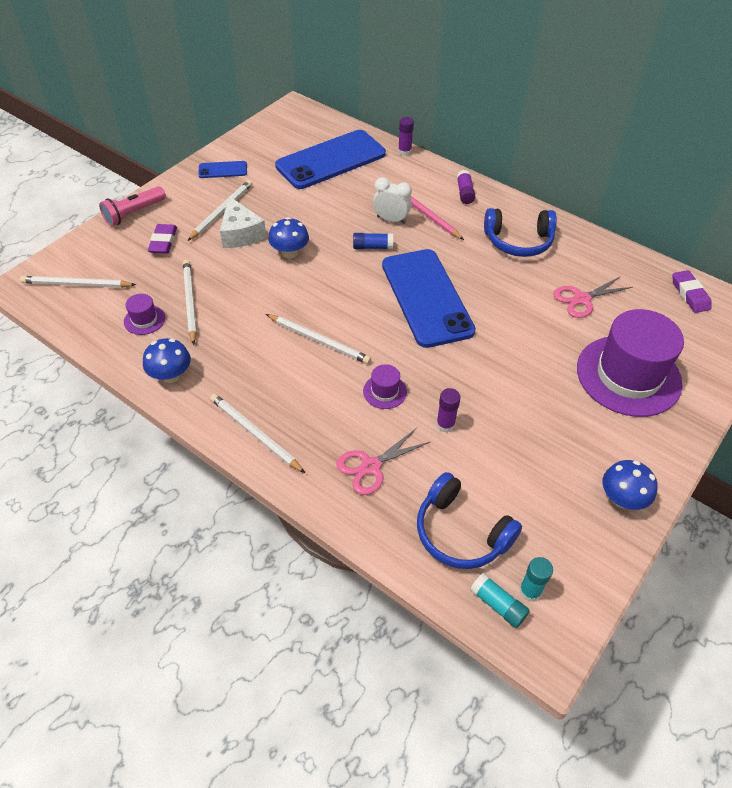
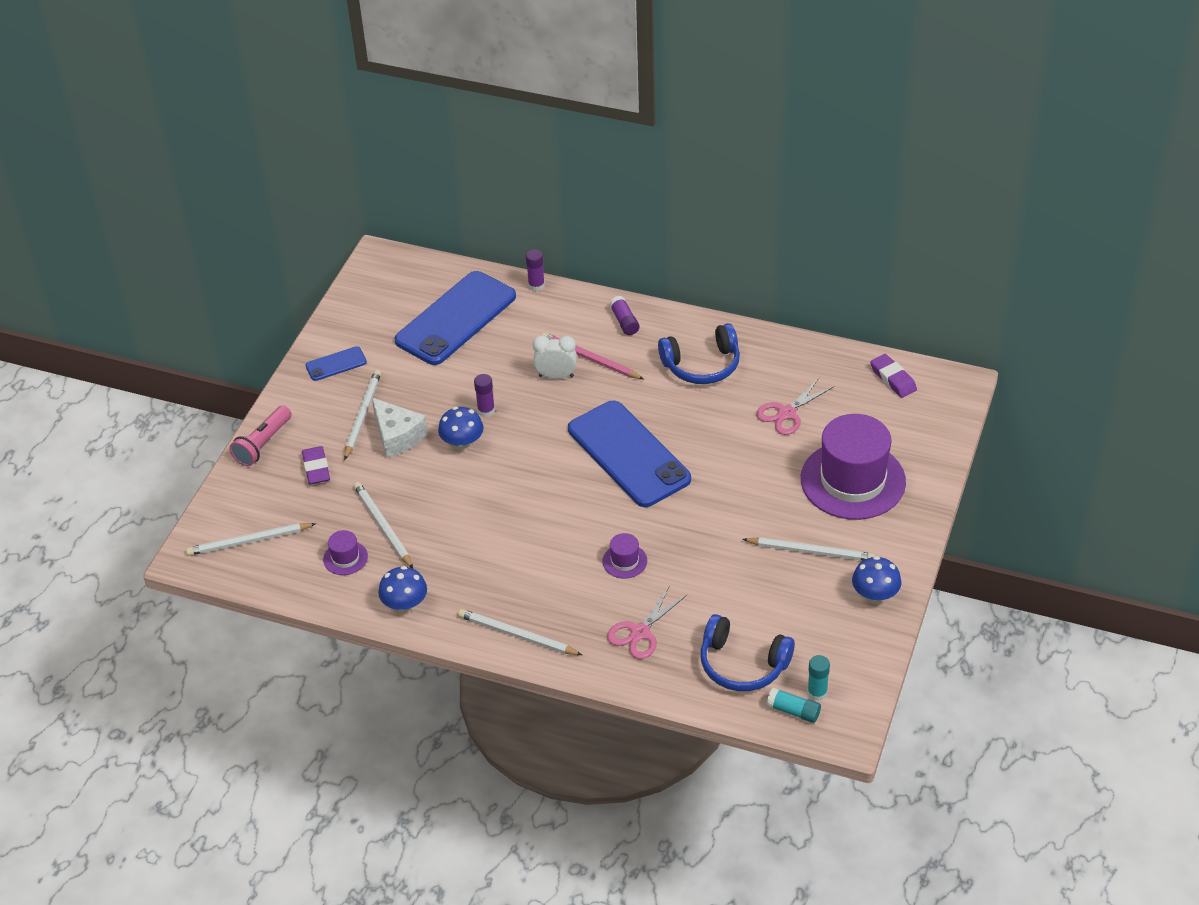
camera: 15 degrees left, 5 degrees down
(318, 340) = (537, 529): white pencil -> white pencil (810, 551)
(372, 247) = (549, 413): blue glue stick -> none
(445, 424) = (694, 575): purple glue stick -> purple glue stick (486, 410)

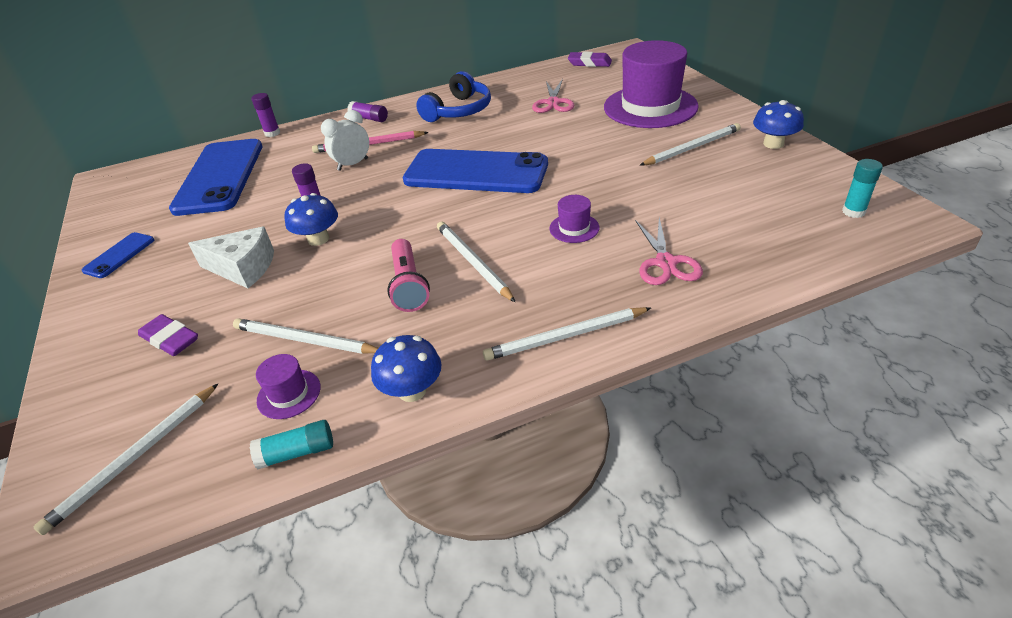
camera: 40 degrees left, 5 degrees down
(263, 444) = (78, 356): pink flashlight -> pink flashlight (408, 285)
(362, 416) = (187, 274): white pencil -> white pencil (473, 263)
(742, 664) = (774, 230): blue headphones -> none
(793, 711) = (863, 232): turquoise glue stick -> turquoise glue stick (297, 452)

